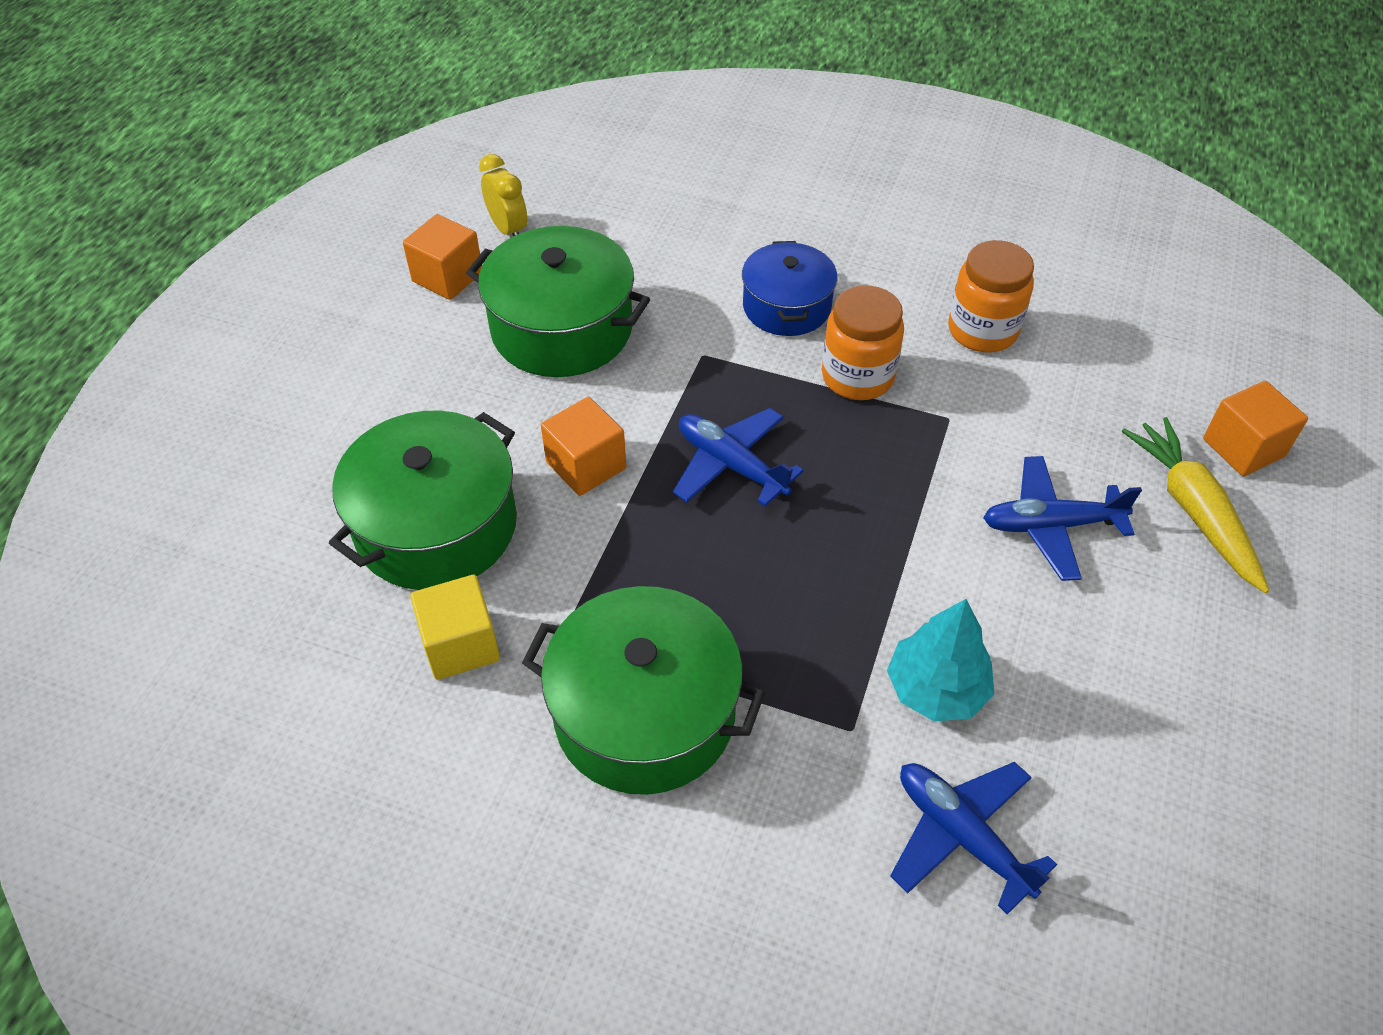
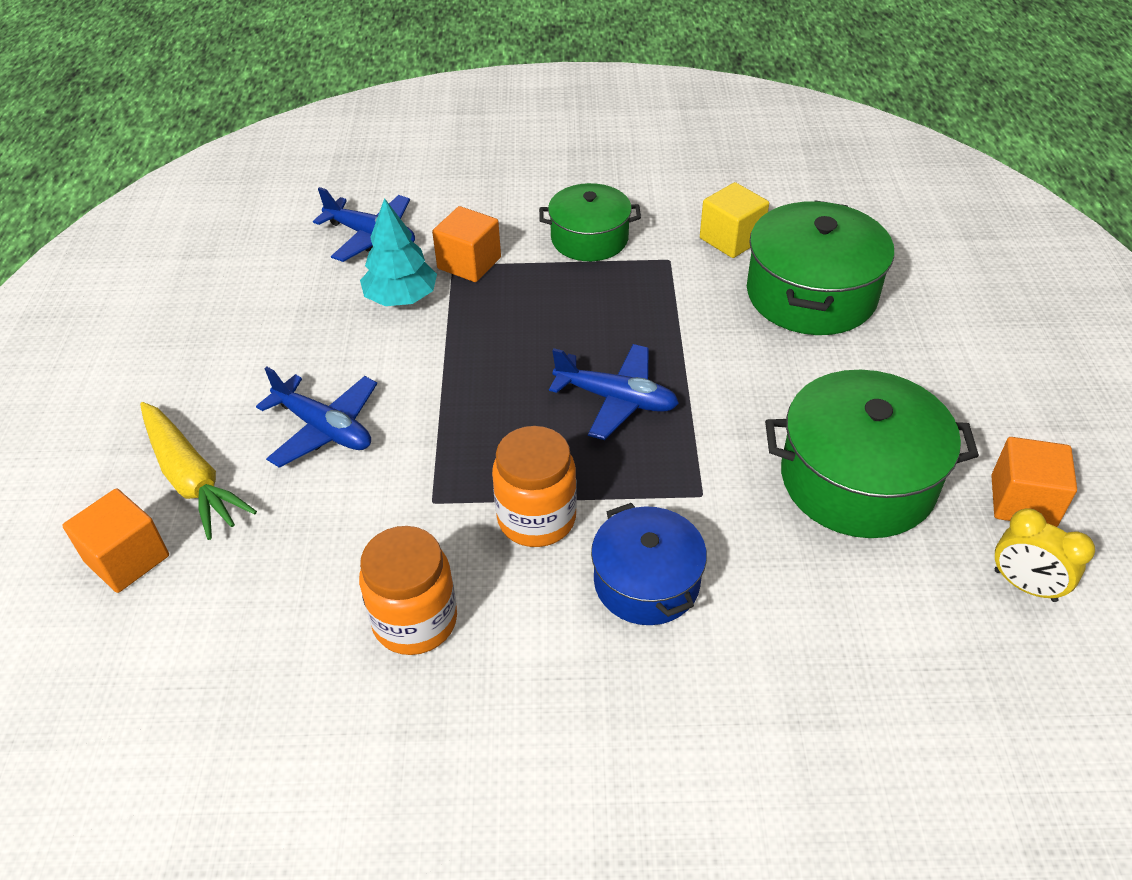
camera: 160 degrees right, 5 degrees down
(586, 465) = (735, 365): orange cube -> orange cube (469, 263)
(644, 713) = (589, 239): green pot -> green pot, size x0.64
(1051, 525) = (324, 429): blue plane -> blue plane turned 60 degrees clockwise

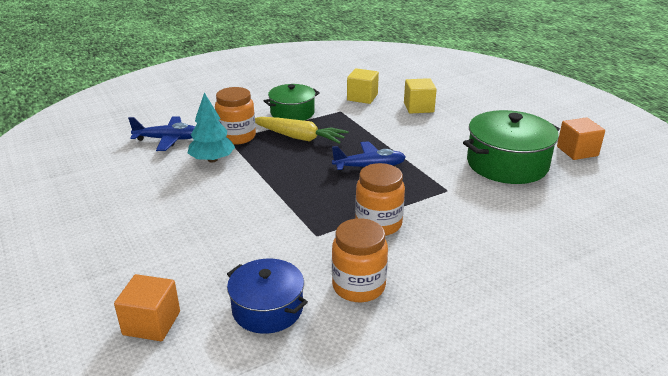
camera: 30 degrees left, 15 degrees down
(192, 478) = (158, 272): yellow carrot -> yellow carrot (299, 137)
(324, 429) = (222, 225): blue plane -> none
(469, 263) = (237, 137): orange cube -> orange jar
(646, 582) = (457, 230): blue pot -> blue pot (267, 309)
(811, 294) = (418, 107): green pot -> yellow cube
(1025, 585) = (608, 178): yellow clock -> none

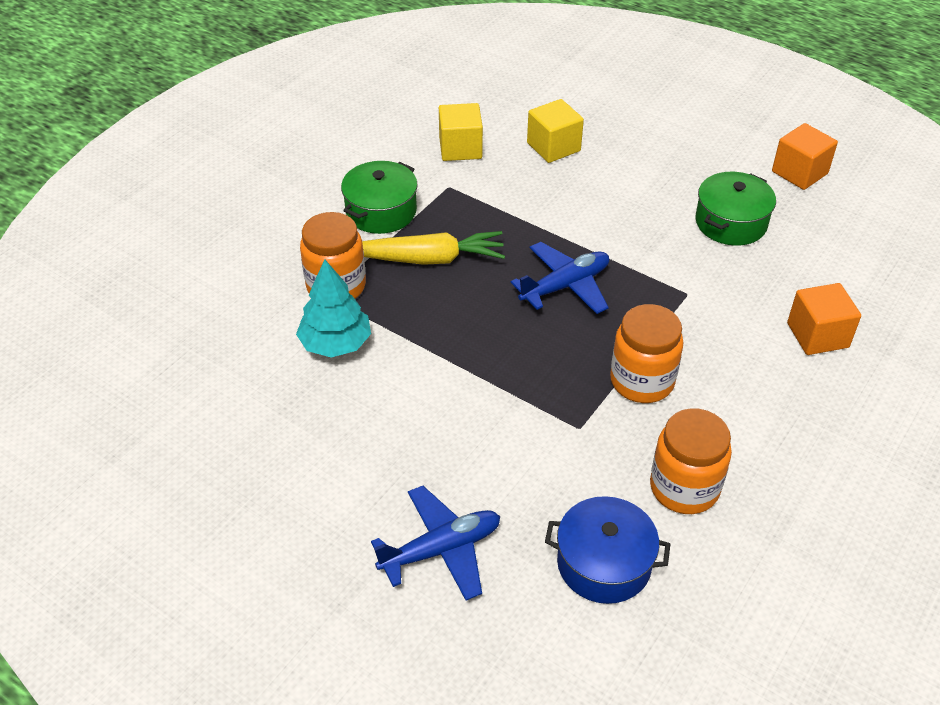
camera: 25 degrees left, 15 degrees up
(151, 323) = (482, 642): orange cube -> orange cube (817, 335)
(168, 139) = (234, 325): blue plane -> blue plane (441, 549)
(507, 164) = (731, 223): green pot -> green pot, size x0.64

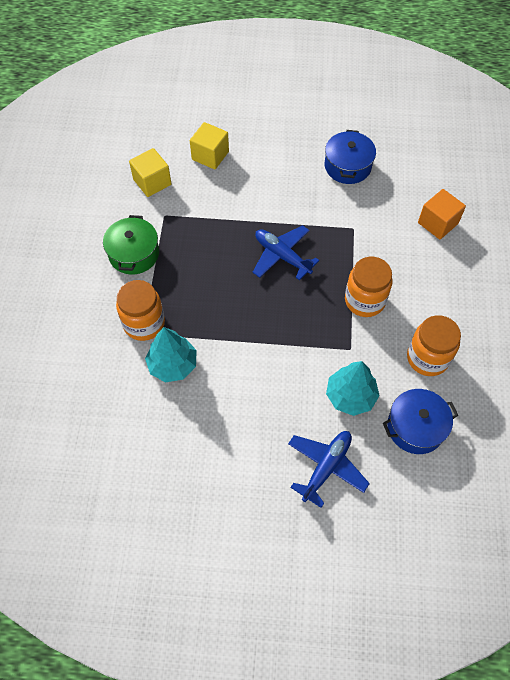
camera: 30 degrees left, 15 degrees up
(428, 259) = (188, 275): yellow carrot -> none
(538, 482) = (350, 396): none -> turquoise tree
(565, 286) = (282, 256): blue plane -> blue plane turned 75 degrees counterclockwise
(731, 223) = (348, 166): green pot -> blue pot
(799, 172) = (364, 112): orange cube -> none

